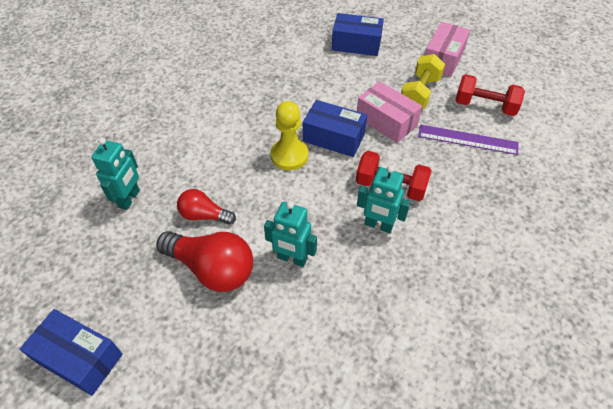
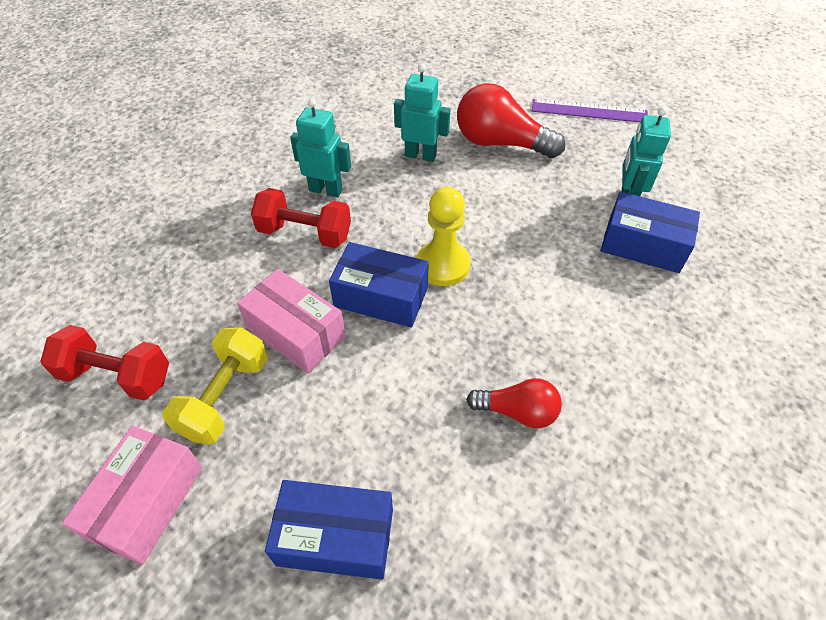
camera: 175 degrees right, 0 degrees up
(79, 358) = (585, 84): blue box -> blue box (643, 245)
(204, 215) = (529, 187): red light bulb -> red light bulb (517, 411)
(467, 140) = (175, 308): purple ruler -> purple ruler (589, 111)

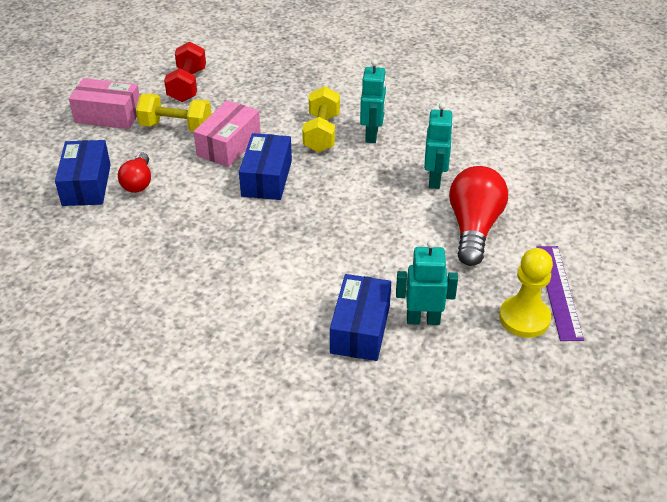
camera: 80 degrees right, 10 degrees down
(305, 233) = (321, 133): red dumbbell -> yellow dumbbell
(443, 265) = (306, 206): yellow pawn -> yellow pawn (524, 318)
(517, 411) = (174, 254): red light bulb -> red light bulb (138, 182)

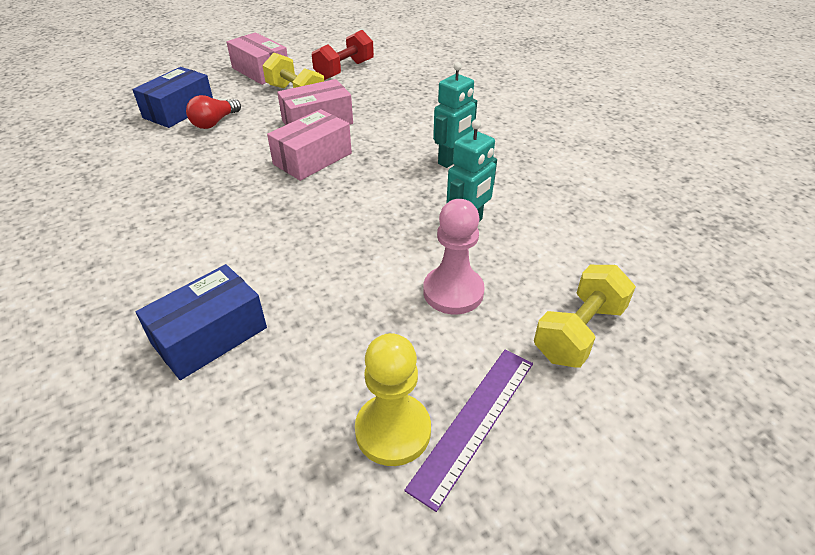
camera: 35 degrees right, 0 degrees up
(267, 178) = (312, 159): blue box -> pink box
(321, 133) = (407, 141): yellow dumbbell -> yellow dumbbell (579, 332)
(423, 319) = (280, 362): turquoise robot -> none
(473, 228) = (453, 292): red light bulb -> pink pawn

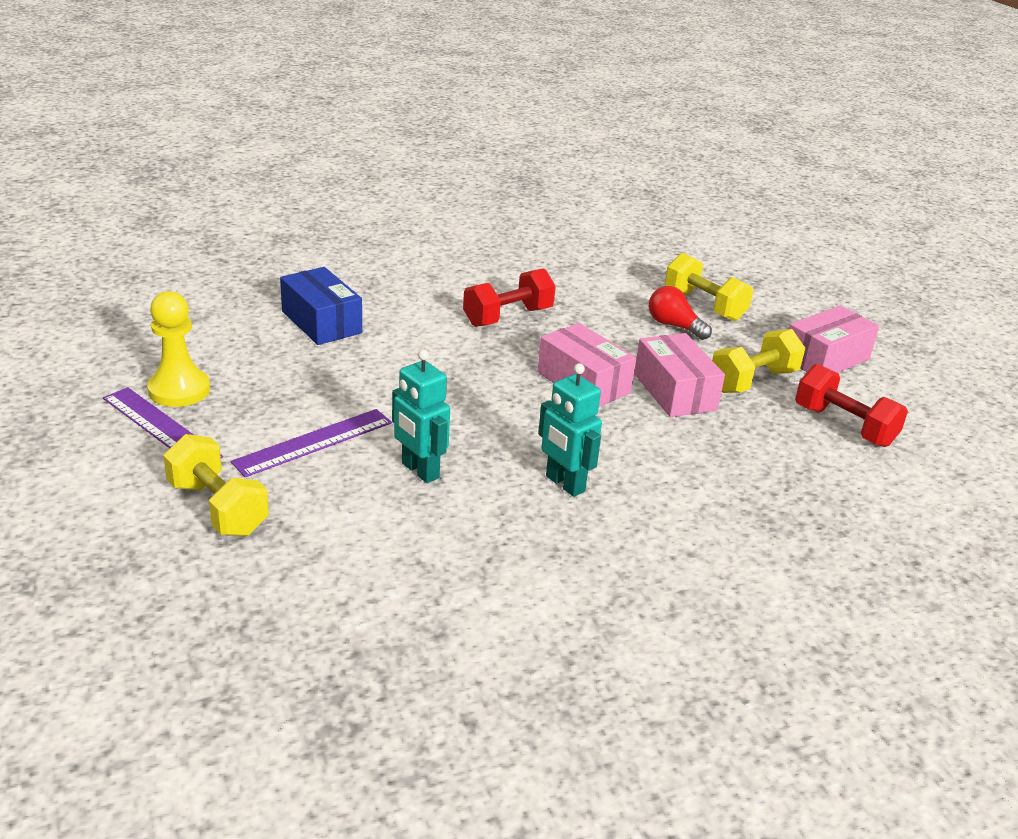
camera: 95 degrees right, 10 degrees down
(179, 110) = (704, 305): blue box -> yellow dumbbell
(198, 203) = (508, 317): none -> red dumbbell
(453, 292) = (314, 442): pink pawn -> purple ruler

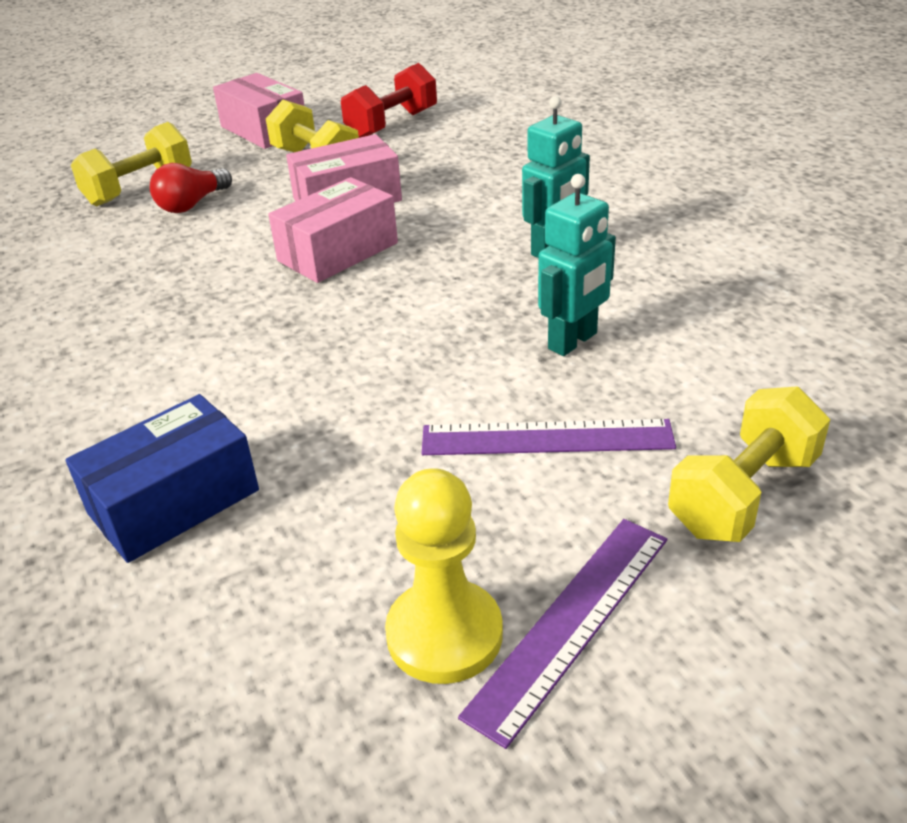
camera: 90 degrees left, 5 degrees up
(314, 442) = (546, 438): purple ruler -> purple ruler turned 45 degrees counterclockwise
(508, 317) = (163, 318): red dumbbell -> none

